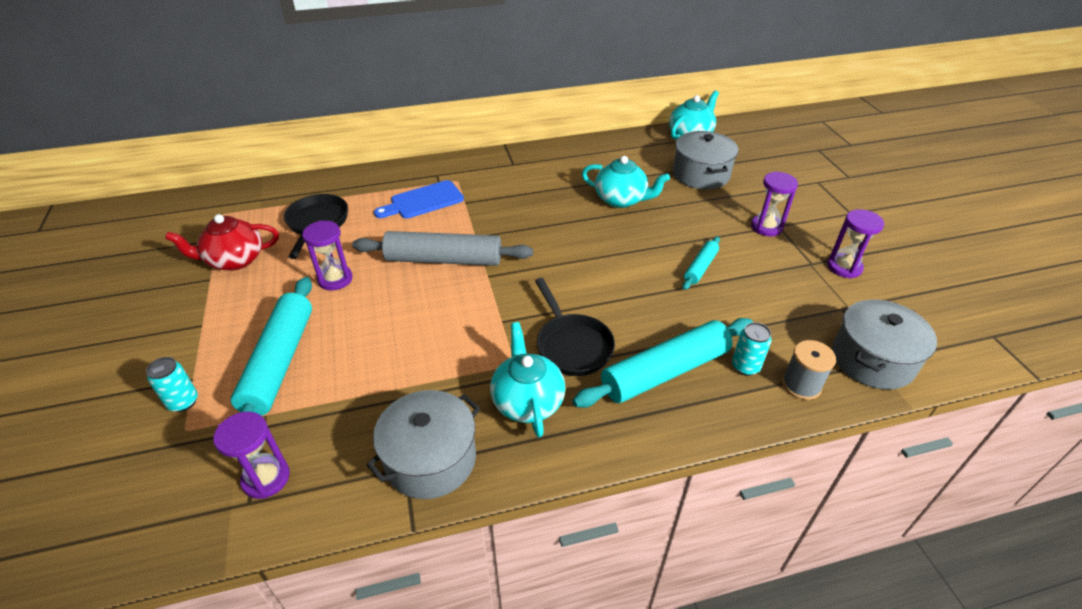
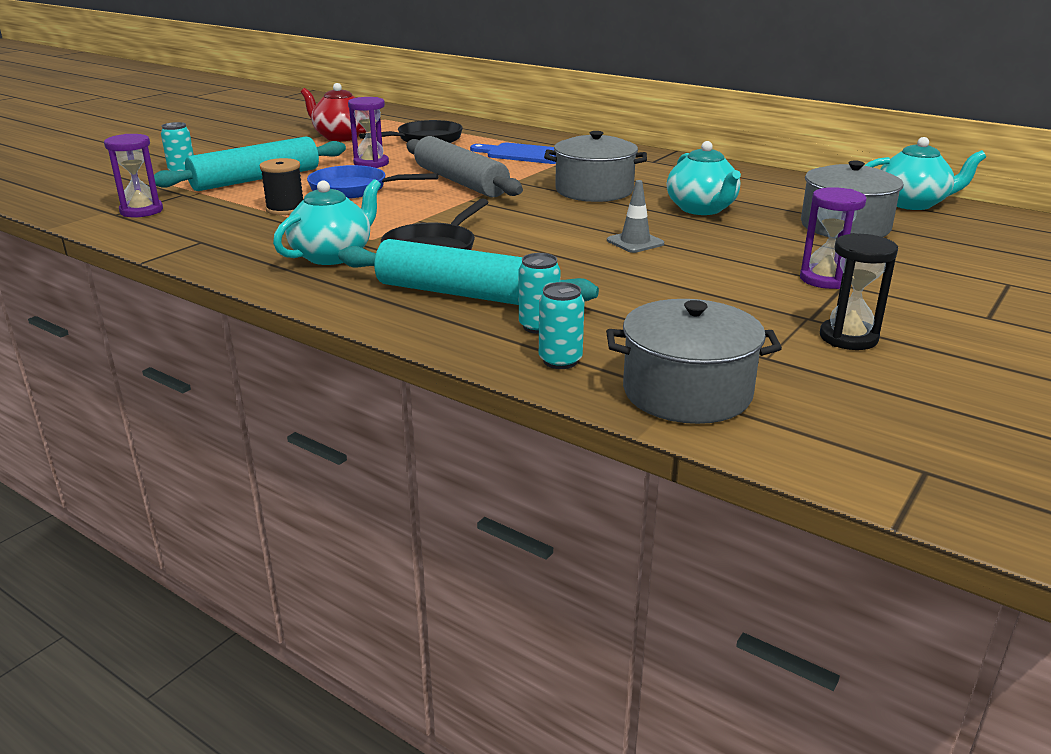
camera: 50 degrees right, 15 degrees down
(386, 379) = (285, 209): none -> black spool
(389, 319) = (354, 189): none -> blue pan
(430, 459) = (220, 246): grey pot -> grey pot (594, 190)
(648, 254) = (635, 242): none -> grey traffic cone
(700, 267) = (666, 268): turquoise rolling pin -> none
(801, 385) = (560, 361): grey spool -> turquoise can
(844, 267) = (848, 338): purple hourglass -> black hourglass

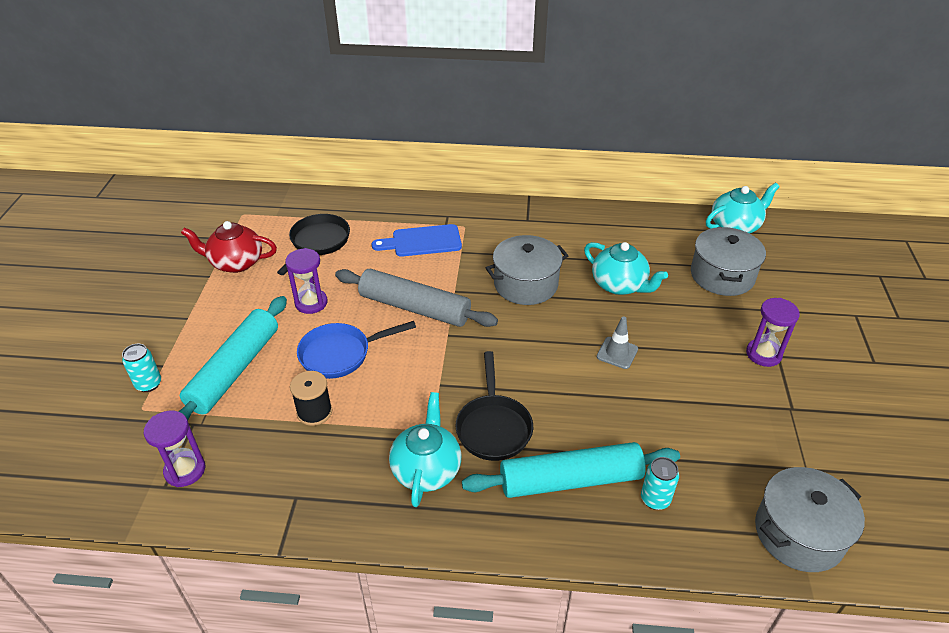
camera: 30 degrees left, 15 degrees up
(560, 361) = (703, 536): turquoise can -> none
(848, 338) = (828, 423): black hourglass -> none

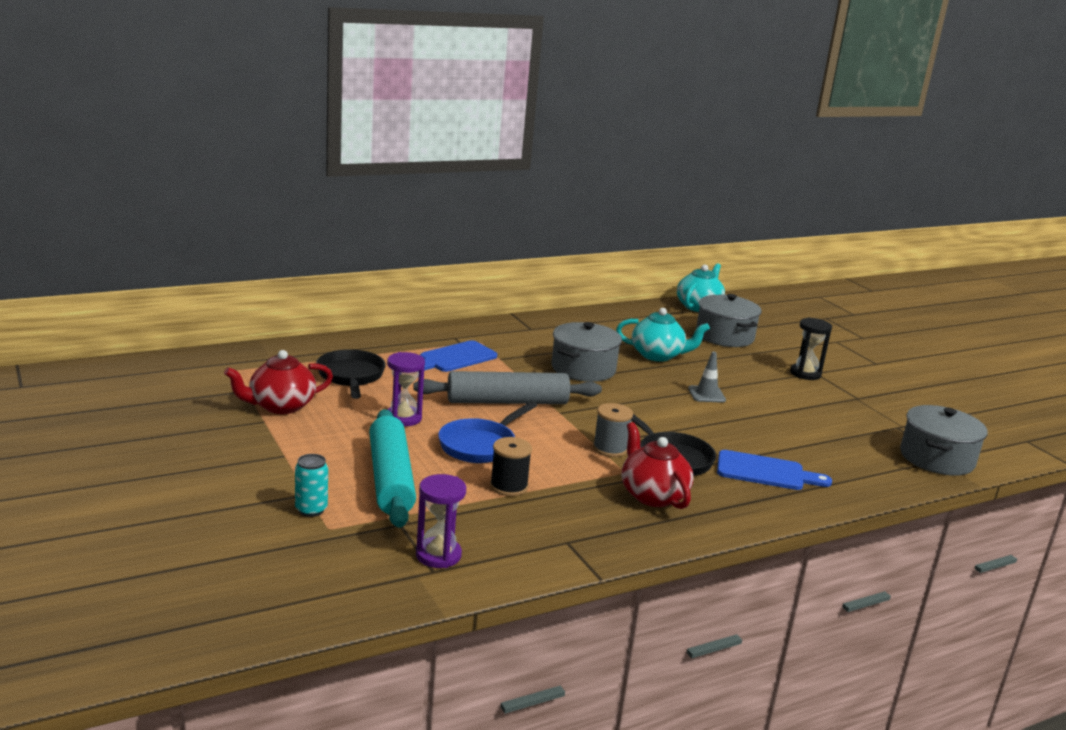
camera: 35 degrees left, 20 degrees down
(426, 469) = (652, 495): turquoise teapot -> red teapot
(447, 395) = (610, 449): none -> grey spool
(570, 480) = (765, 472): turquoise rolling pin -> blue cutting board
(655, 499) = (833, 466): turquoise can -> none
(763, 354) = (805, 374): purple hourglass -> black hourglass

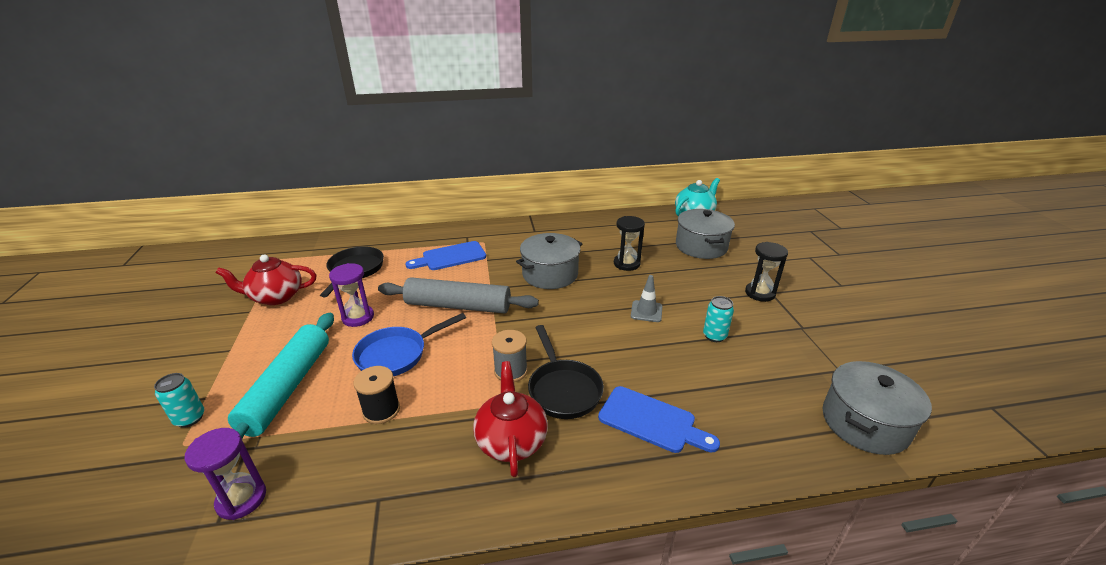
camera: 20 degrees right, 10 degrees up
(658, 355) = (626, 264): turquoise teapot -> black hourglass
(783, 409) = (714, 336): none -> turquoise can

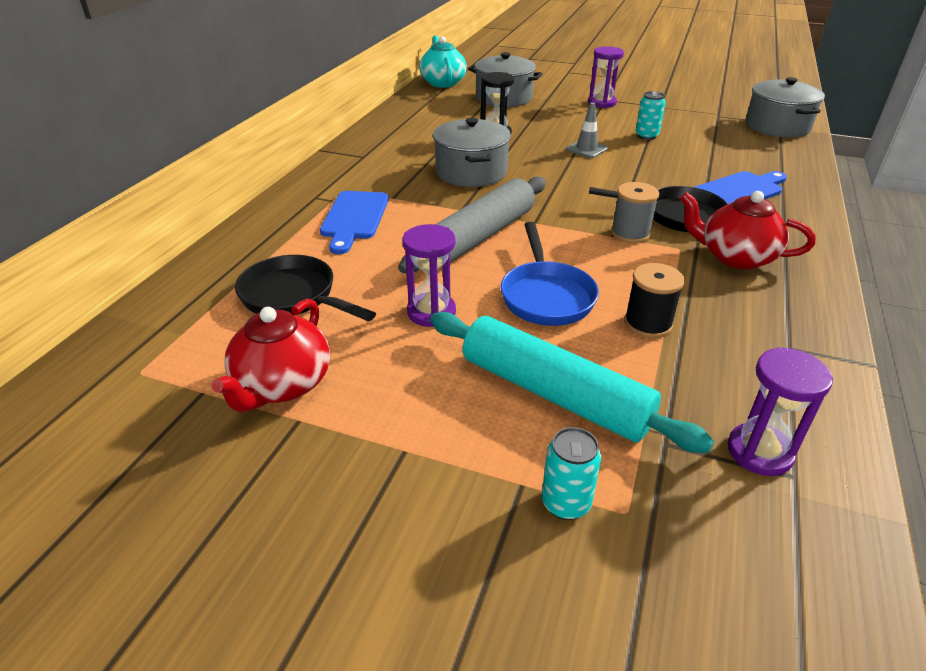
camera: 60 degrees left, 5 degrees up
(760, 293) = (602, 103): black hourglass -> purple hourglass

